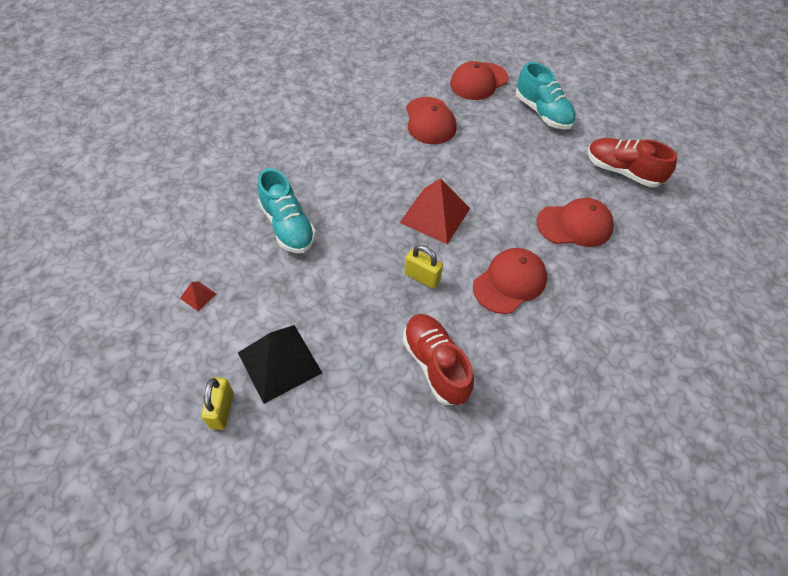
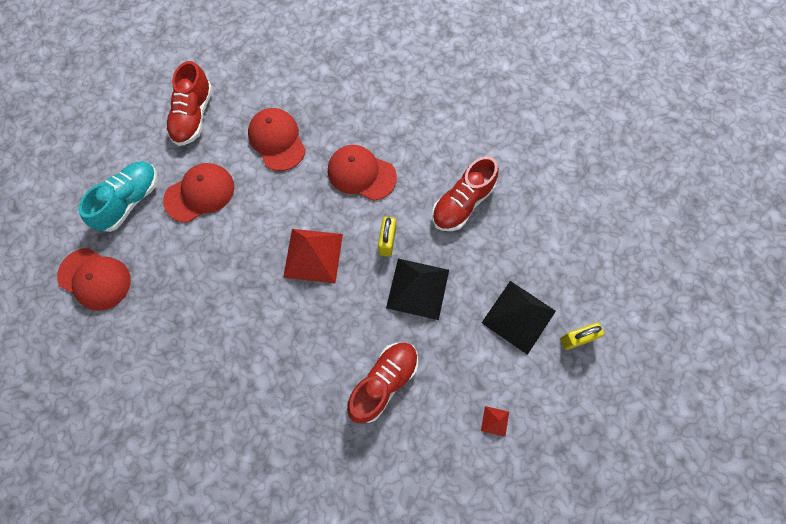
camera: 110 degrees left, 15 degrees up
(288, 226) = (384, 382): turquoise shoe -> red shoe
(359, 284) = (417, 288): none -> black pyramid
(430, 121) = (181, 307): red cap -> red cap (200, 193)

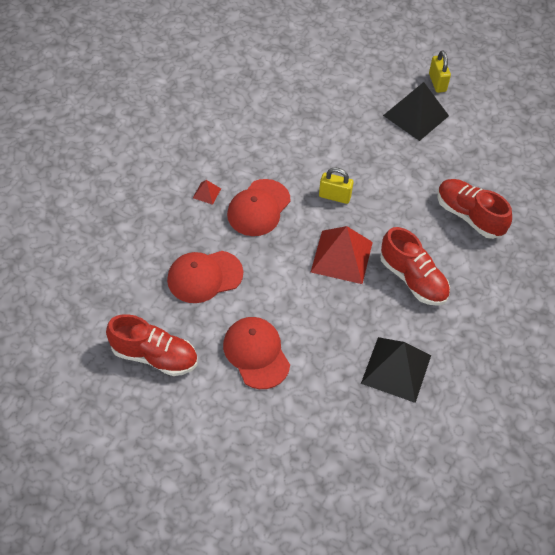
camera: 85 degrees left, 15 degrees down
(95, 279) = (345, 462): red cap -> none
(129, 201) = (254, 425): turquoise shoe -> none
(417, 288) = (384, 180): black pyramid -> black pyramid (396, 369)
(462, 203) = (303, 135): red shoe -> red shoe (413, 279)
(495, 421) = (503, 145): red pyramid -> red pyramid (207, 193)

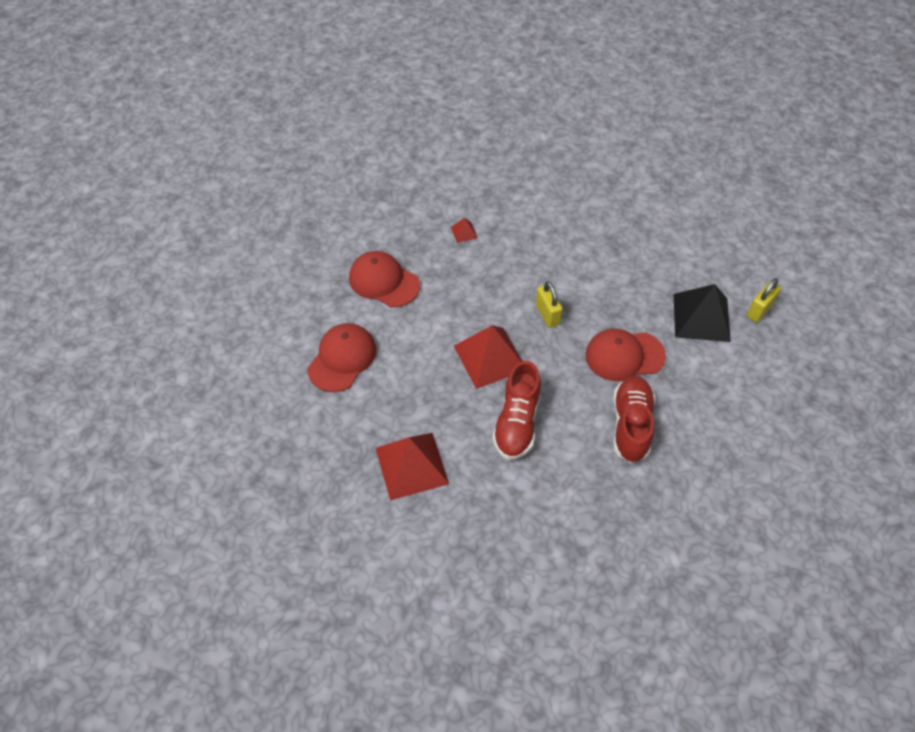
camera: 55 degrees right, 0 degrees up
(154, 356) = (285, 298): red shoe -> none
(258, 208) = (483, 272): red cap -> red cap (624, 355)
(396, 369) = (411, 465): black pyramid -> red pyramid

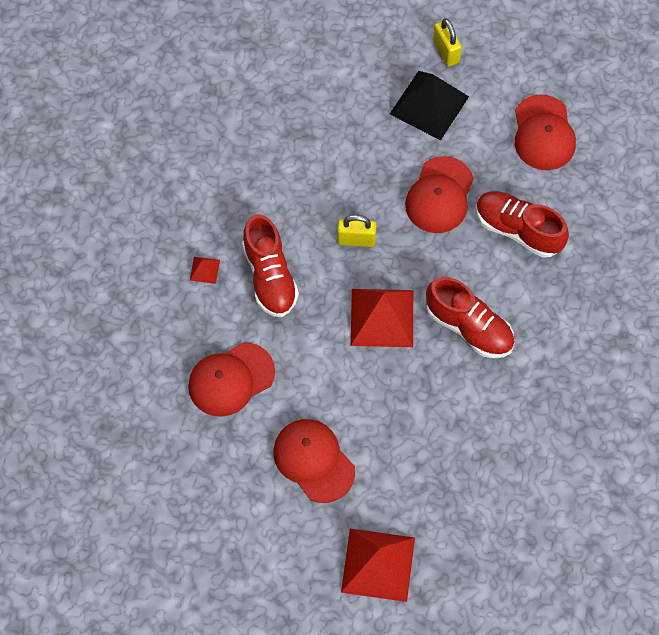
camera: 65 degrees left, 10 degrees up
(411, 465) = (472, 443): red pyramid -> red pyramid (378, 565)
(482, 272) = (270, 277): none -> red shoe
(737, 410) = (543, 133): none -> red cap

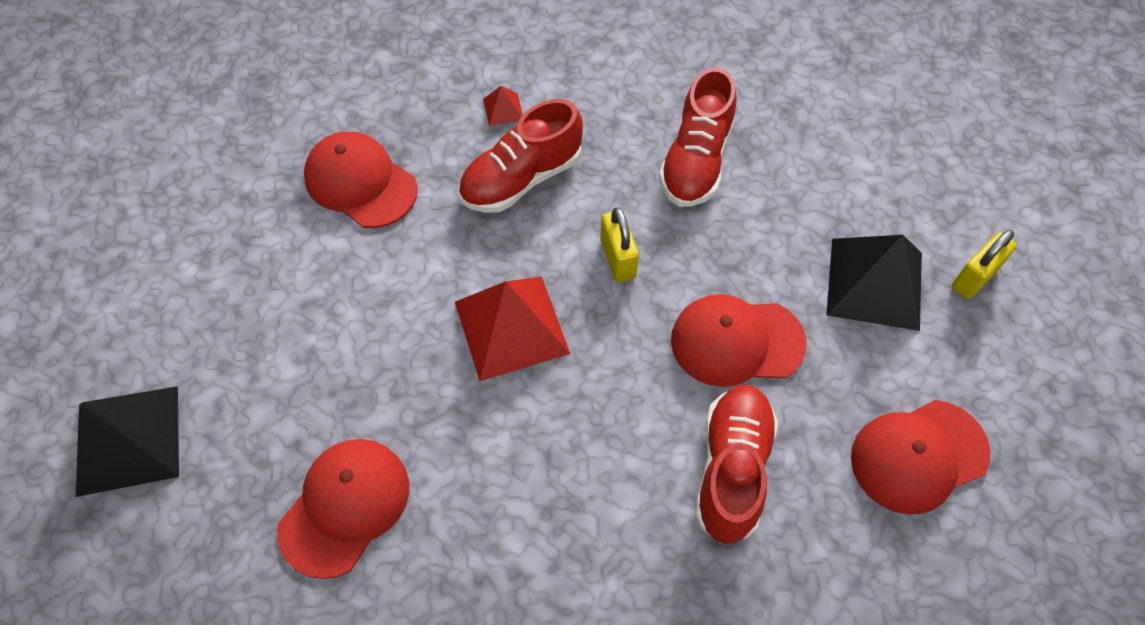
camera: 70 degrees right, 5 degrees down
(313, 461) = (269, 311): red cap -> red cap (345, 507)
(378, 565) = (127, 439): red pyramid -> black pyramid
(469, 327) = (538, 448): red shoe -> red shoe (696, 161)

